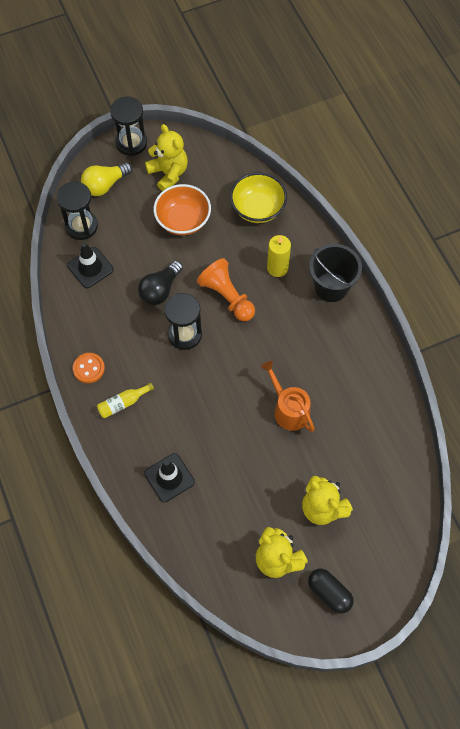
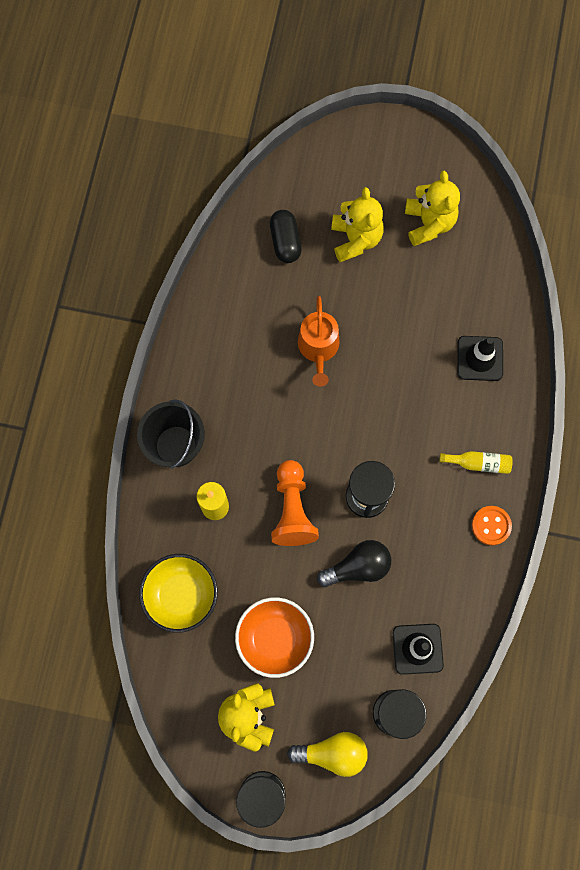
camera: 145 degrees left, 10 degrees up
(329, 593) = (404, 168): black capsule -> black capsule (285, 241)

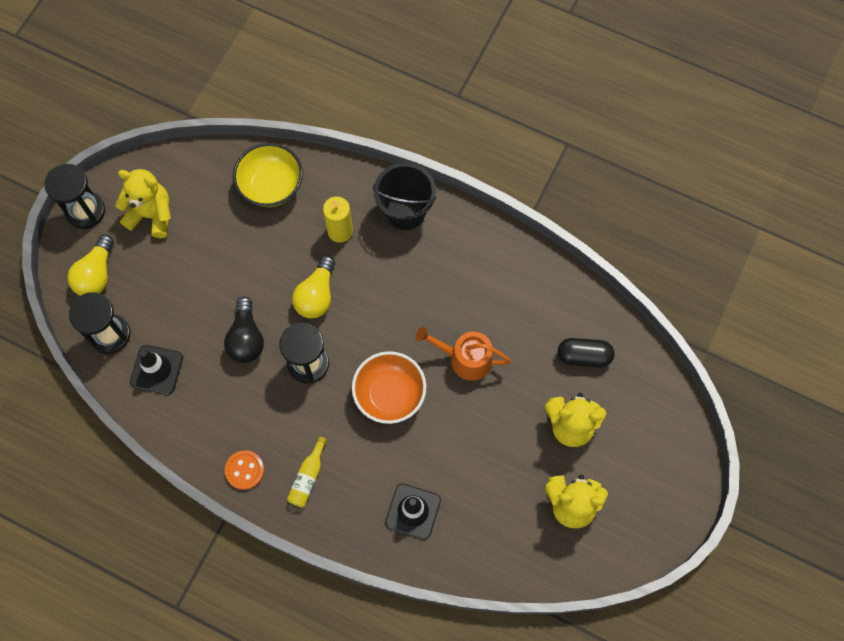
camera: 105 degrees right, 5 degrees down
(275, 638) = (208, 252): orange bowl -> orange bowl (389, 394)
(292, 509) = (316, 295): orange pawn -> yellow light bulb

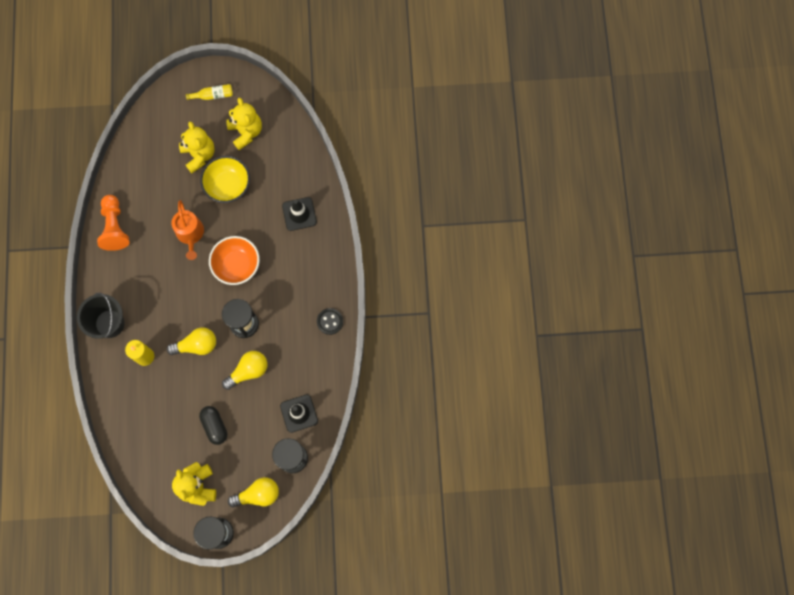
camera: 120 degrees left, 5 degrees up
(244, 470) = (330, 321): orange button -> black button
(246, 338) = (248, 371): black light bulb -> yellow light bulb
(271, 186) = (135, 420): yellow bowl -> yellow bowl (228, 185)
(308, 477) = (313, 283): yellow bottle -> yellow bottle (213, 95)
(527, 274) = (115, 227): none -> orange pawn
(584, 356) = (152, 168): black capsule -> black capsule (215, 426)

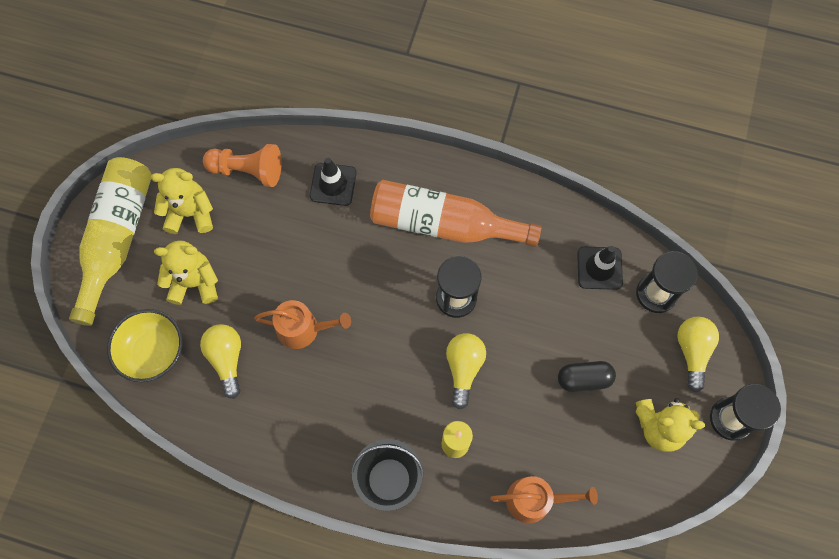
camera: 70 degrees left, 5 degrees down
(115, 227) = (249, 429): orange pawn -> orange pawn (248, 171)
(124, 418) = (534, 500): none -> orange watering can
(213, 95) = (117, 239): yellow bottle -> yellow bottle, size x2.50
(228, 185) = (255, 259): yellow bowl -> yellow bowl (153, 352)
(237, 265) = (372, 282): orange bowl -> none
(248, 371) = (522, 312): yellow light bulb -> yellow light bulb (227, 359)
(295, 297) = (444, 224): none -> orange bottle
(330, 321) = (491, 193): black button -> none

